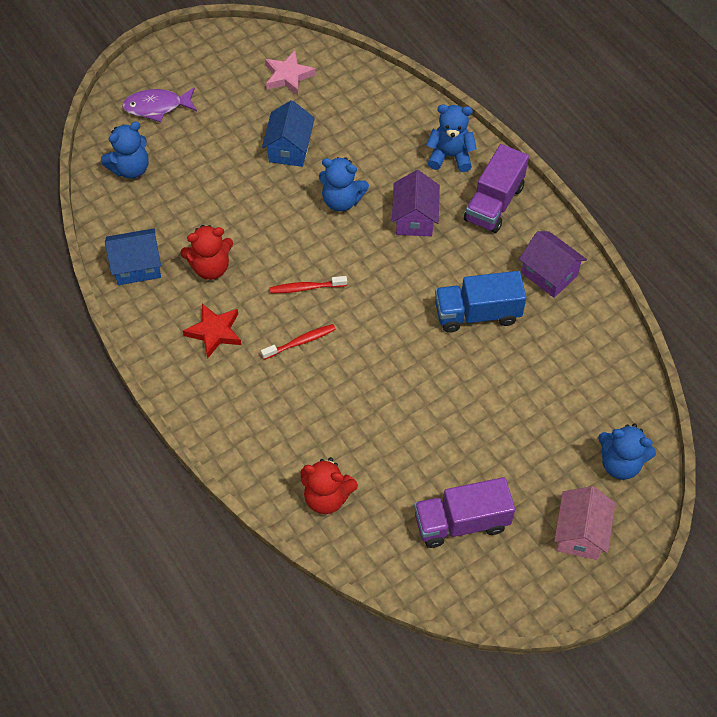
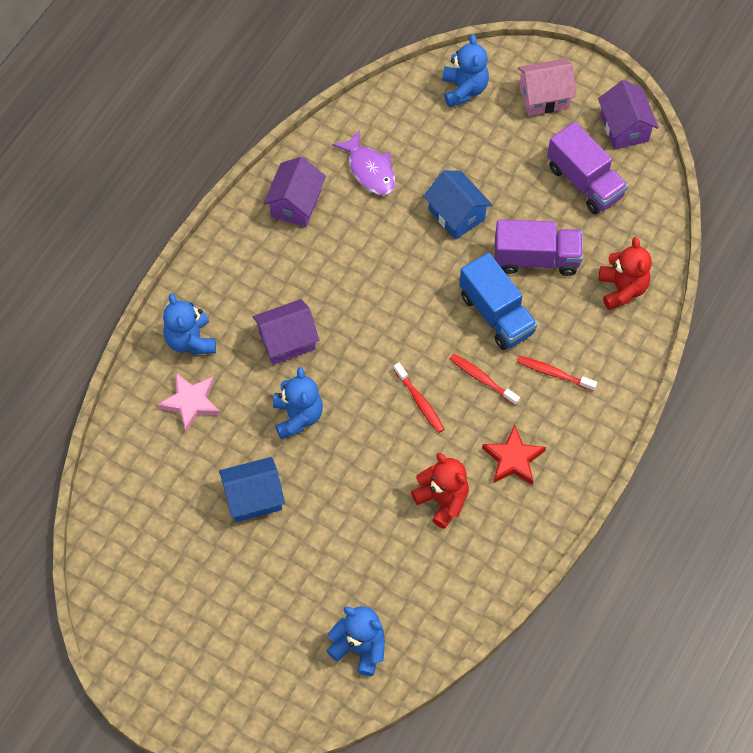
camera: 115 degrees left, 5 degrees up
(137, 266) = (478, 571): blue house -> blue house (456, 214)
(157, 107) = (260, 667): purple fish -> purple fish (369, 170)
(274, 399) = (553, 373): none -> red toothbrush
(288, 76) = (150, 548): pink star -> pink star (191, 403)
(477, 313) = (371, 246): blue truck -> blue truck (496, 314)
(494, 203) = (233, 279): purple truck -> purple truck (536, 258)
(508, 592) = (624, 128): none -> purple house

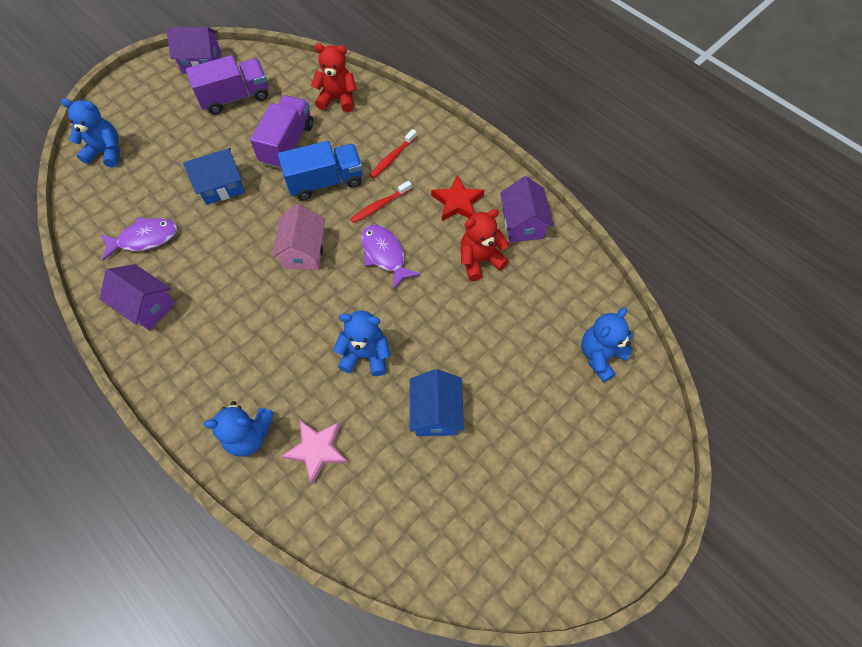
camera: 75 degrees left, 0 degrees up
(287, 341) = (285, 346): purple house -> purple house (522, 224)
(420, 402) = (385, 255): red toothbrush -> purple fish
(544, 97) = (146, 103): pink house -> pink house (304, 251)

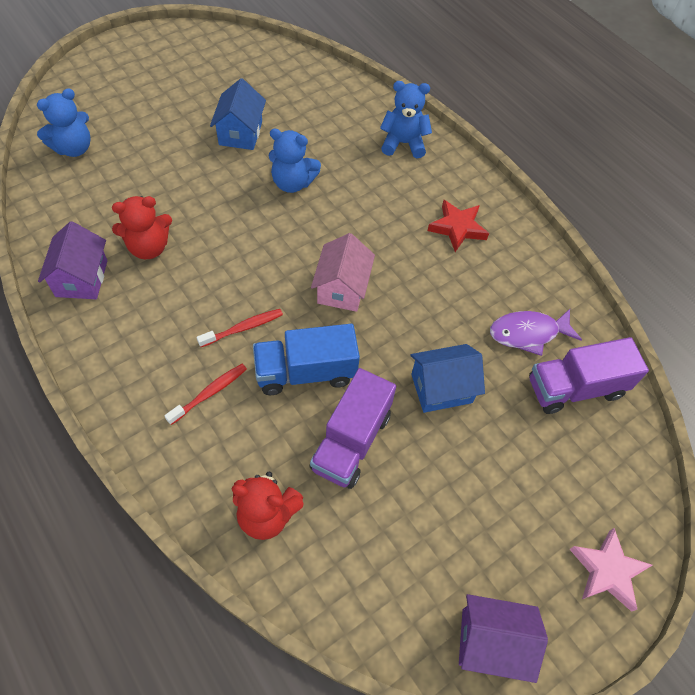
camera: 175 degrees left, 5 degrees down
(106, 152) = (608, 471): blue teddy bear -> none
(147, 306) = (511, 259): purple house -> none
(235, 97) = (428, 546): purple truck -> purple truck (575, 388)
(317, 450) = (346, 126): pink star -> pink star (607, 571)
(385, 255) = (251, 270): purple fish -> none
(457, 202) = (147, 316): red star -> red star (457, 228)

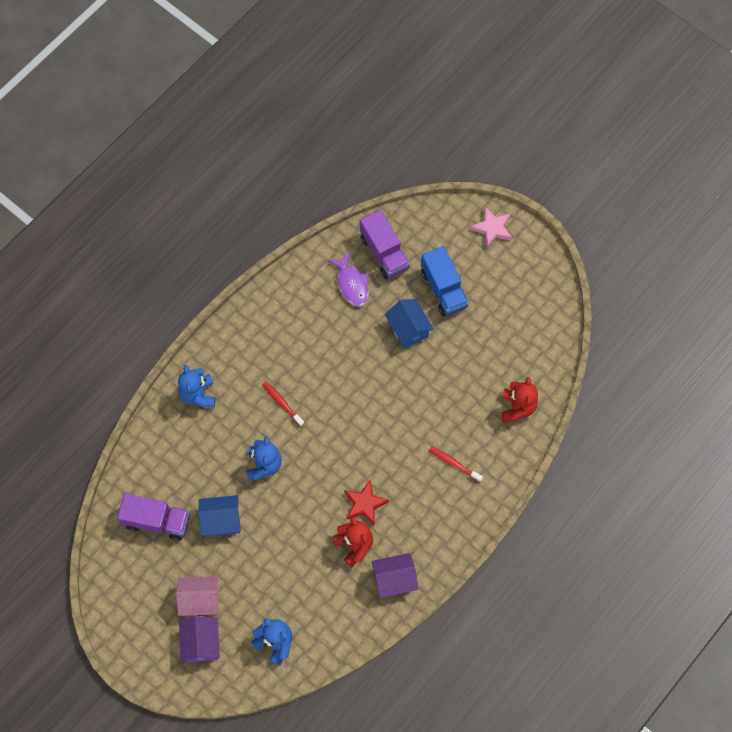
camera: 100 degrees left, 10 degrees up
(243, 328) = (401, 459): red toothbrush -> red toothbrush (282, 403)
(305, 372) = (421, 411): blue truck -> blue truck (443, 289)
(342, 288) = (350, 405): pink house -> pink house (200, 600)
(351, 441) = (459, 373): purple truck -> purple truck (157, 521)
(457, 228) = (274, 341): red star -> red star (365, 504)
(491, 642) = (546, 281): purple house -> purple house (201, 643)

